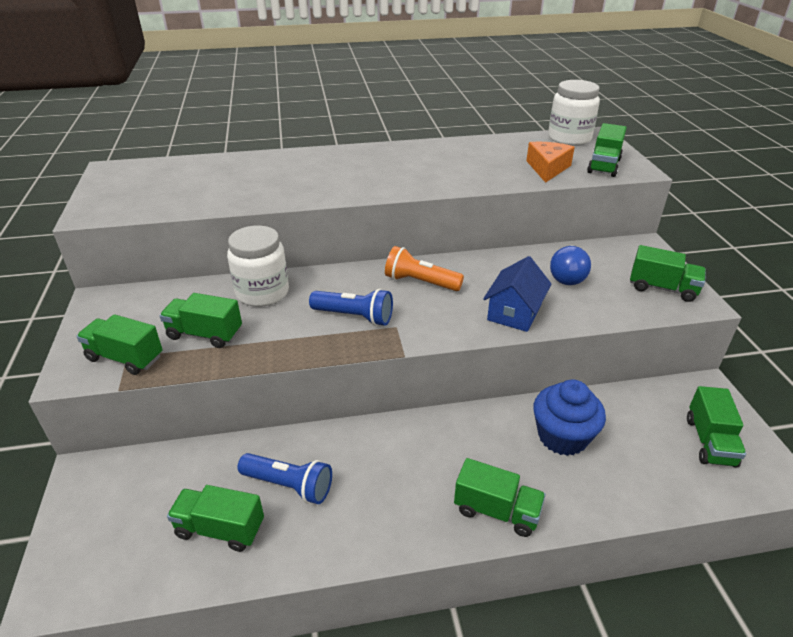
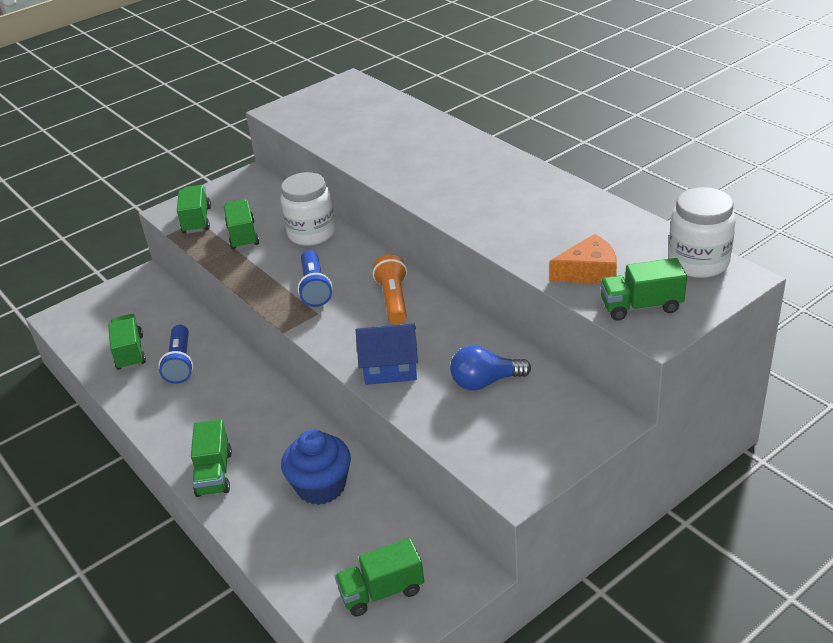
camera: 65 degrees right, 0 degrees up
(662, 288) = (521, 454): green truck -> none

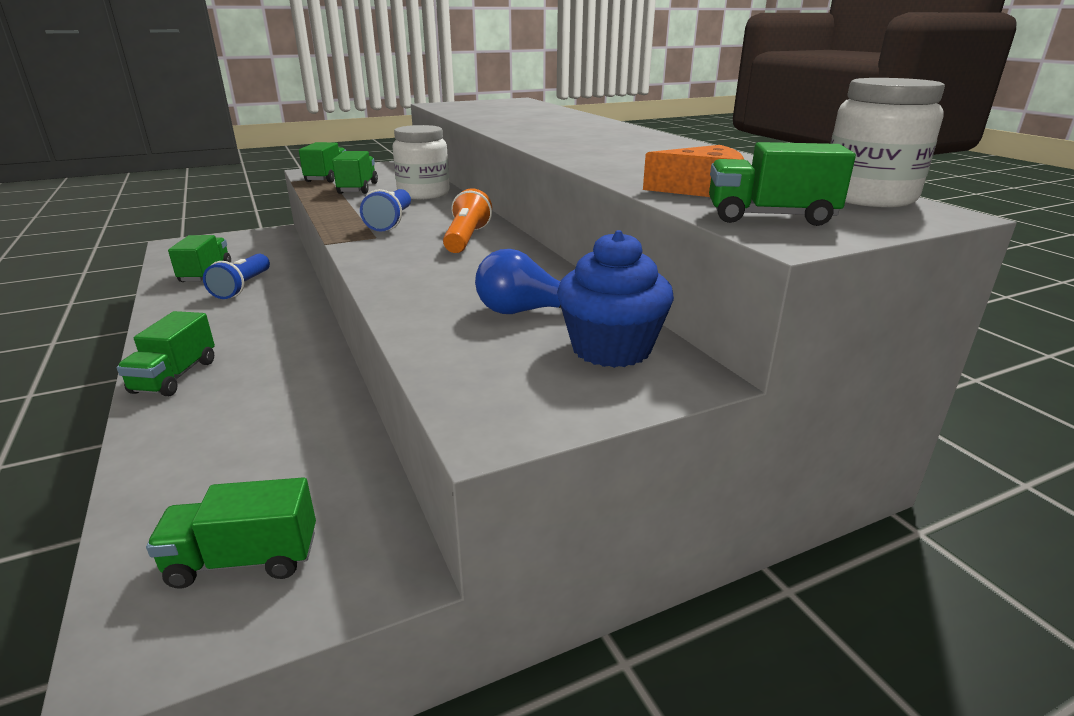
camera: 10 degrees right, 10 degrees down
(321, 486) = (280, 413): blue cupcake -> blue cupcake (611, 348)
(390, 368) = (415, 283): blue house -> none

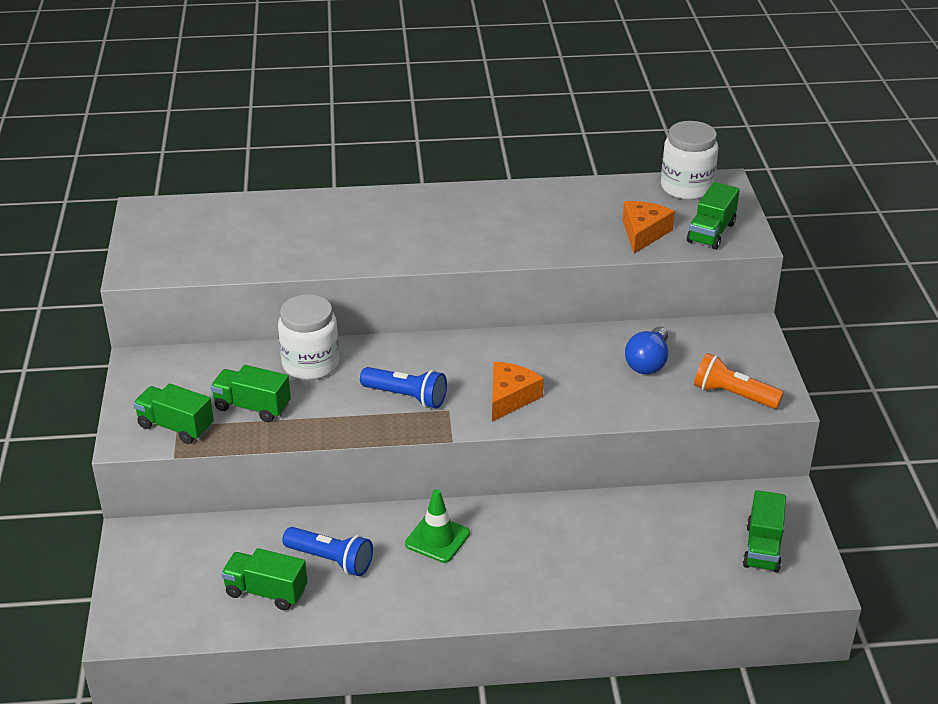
camera: 70 degrees left, 10 degrees up
(175, 376) = (527, 594): green truck -> none
(270, 321) = (437, 539): none -> green traffic cone
(408, 255) = (510, 397): none -> orange cheese
(466, 239) = (482, 361): orange flashlight -> orange flashlight (733, 395)
(611, 348) = (712, 344): blue cupcake -> none

